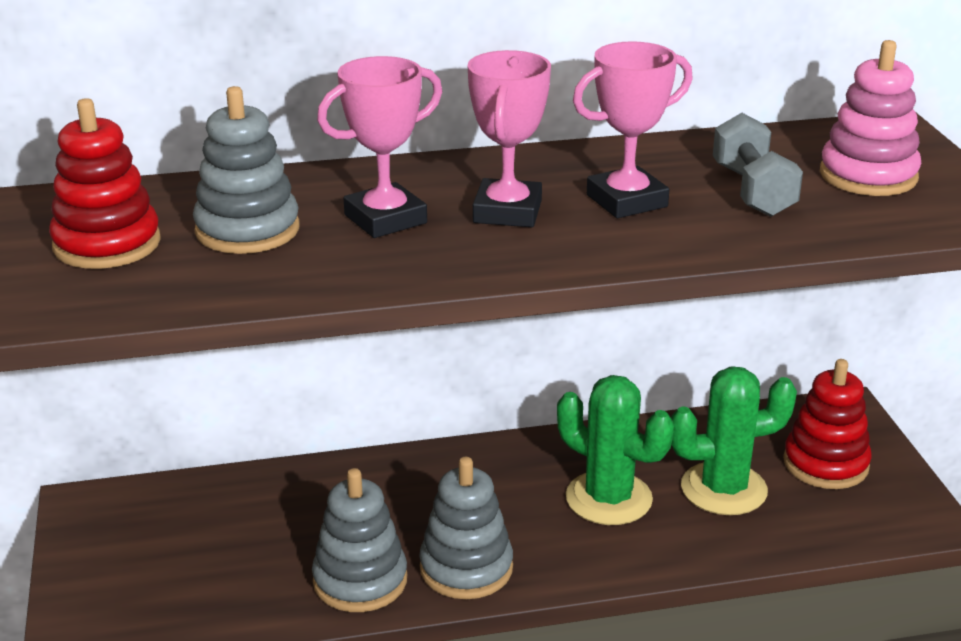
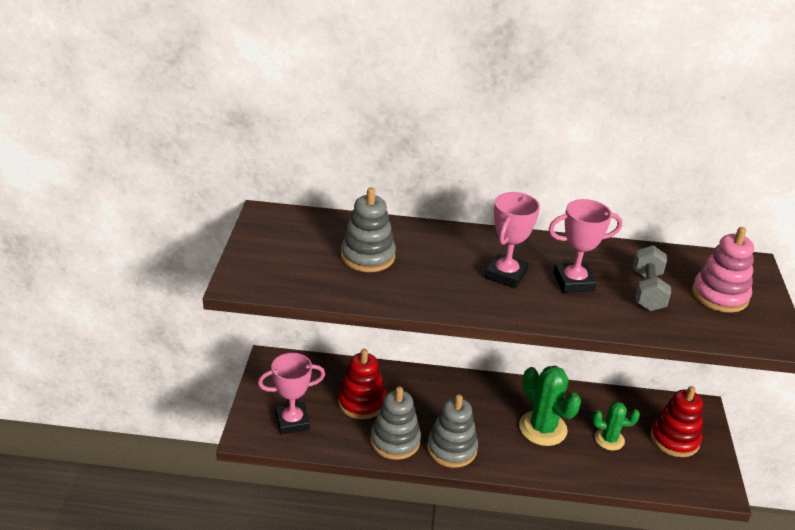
camera: 15 degrees right, 5 degrees up
(107, 244) = (296, 250): red stacking toy -> red stacking toy (361, 402)
(385, 219) = (440, 265): pink trophy -> pink trophy (292, 421)
(723, 489) = (609, 439): green cactus -> green cactus, size x0.62

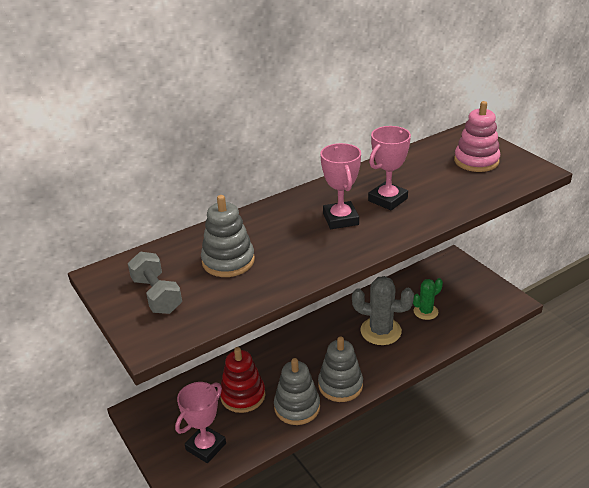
camera: 35 degrees left, 0 degrees up
(542, 428) = (380, 331): green cactus -> grey cactus
(647, 291) = (436, 181): grey dumbbell -> grey dumbbell (157, 295)
(674, 439) = (459, 287): red stacking toy -> none

